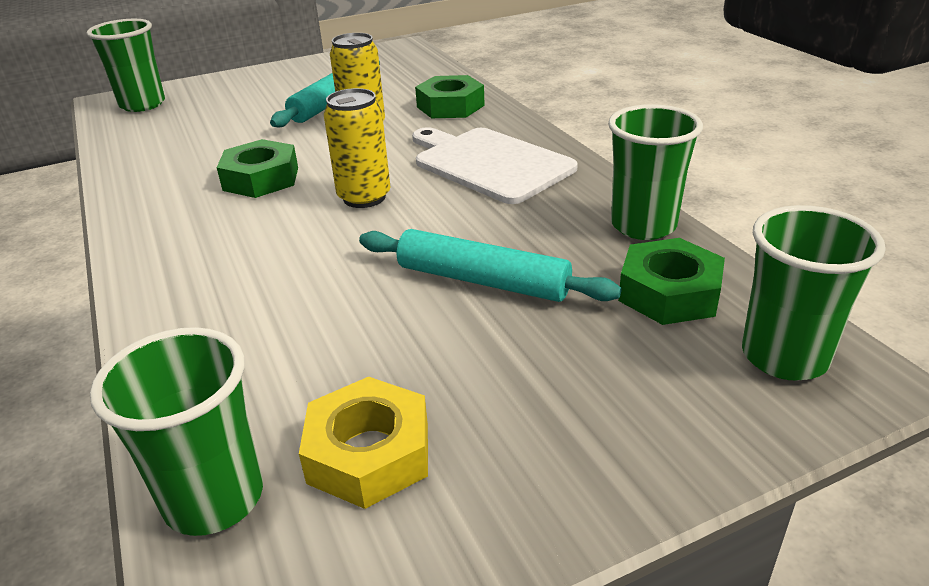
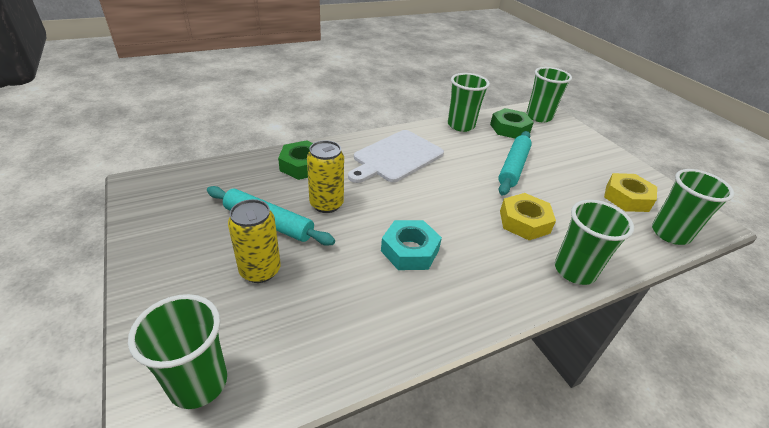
camera: 95 degrees left, 5 degrees up
(166, 313) = (574, 270): none -> green cup
(261, 179) = (410, 250): green nut -> turquoise nut
(301, 275) = (524, 222): none -> yellow nut
(364, 197) = (437, 202): yellow can -> yellow can (260, 270)

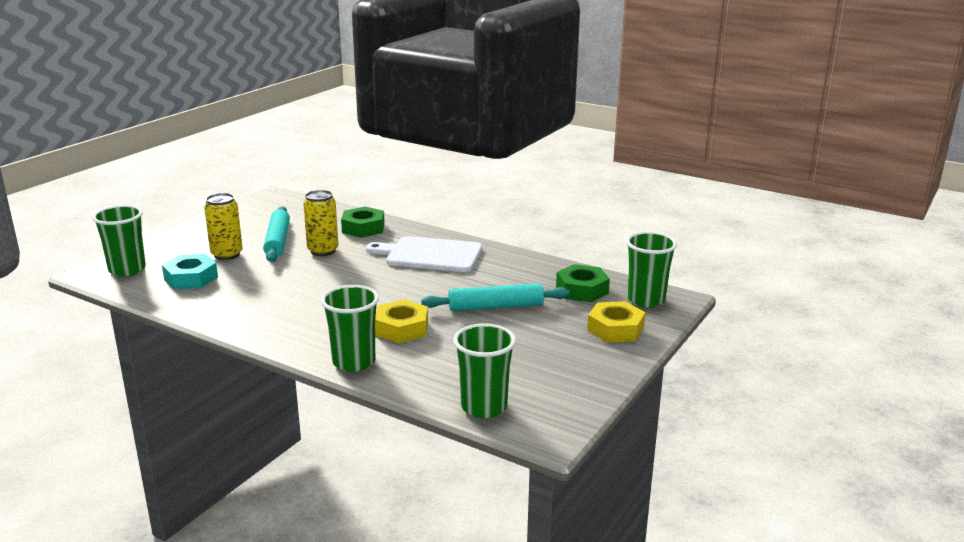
camera: 60 degrees right, 15 degrees down
(410, 250) = (302, 292): turquoise nut -> turquoise nut (191, 278)
(461, 125) = (542, 266): green cup -> none
(627, 198) = (526, 375): yellow nut -> yellow nut (615, 329)

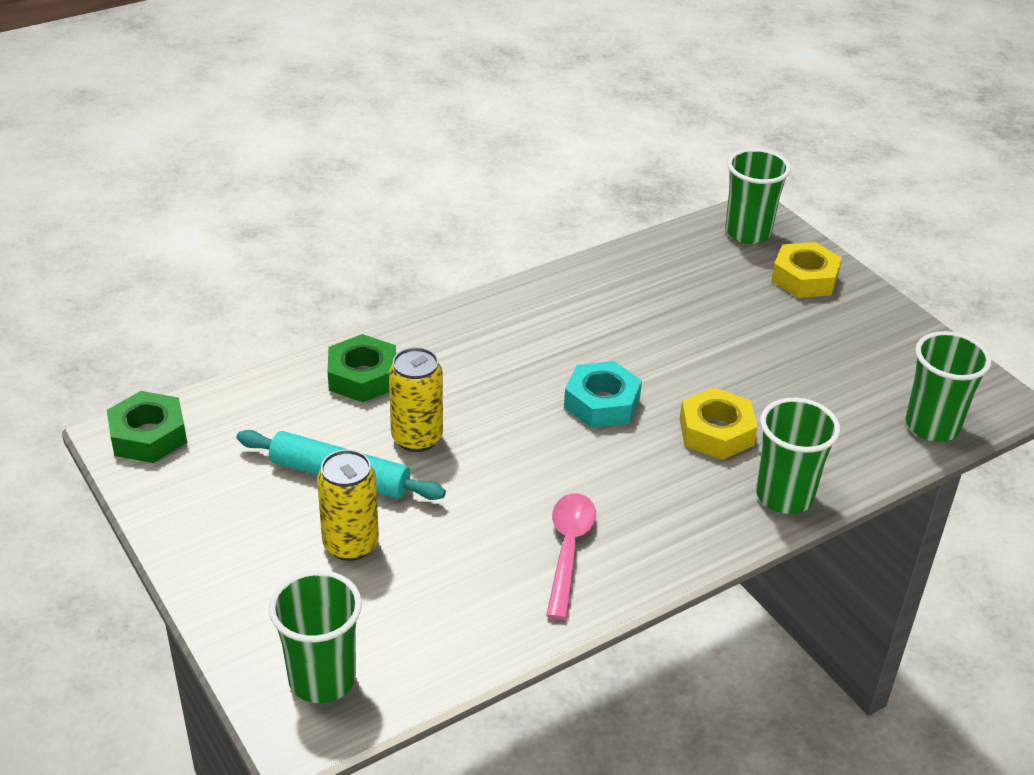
camera: 65 degrees left, 15 degrees up
(191, 278) = (417, 603): turquoise nut -> turquoise nut (602, 403)
(256, 306) = (568, 550): none -> pink spoon
(430, 255) = (509, 344): white cutting board -> none
(495, 307) = (701, 340): turquoise rolling pin -> none
(582, 290) = (696, 264): green nut -> green nut (148, 435)

